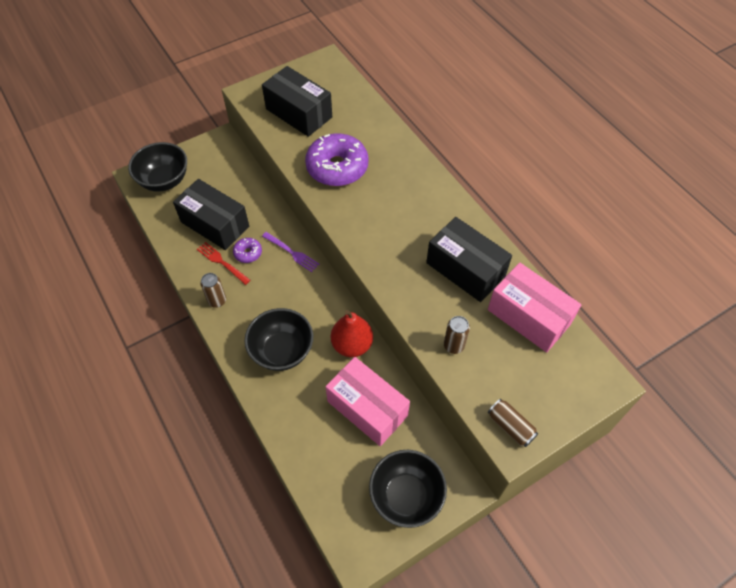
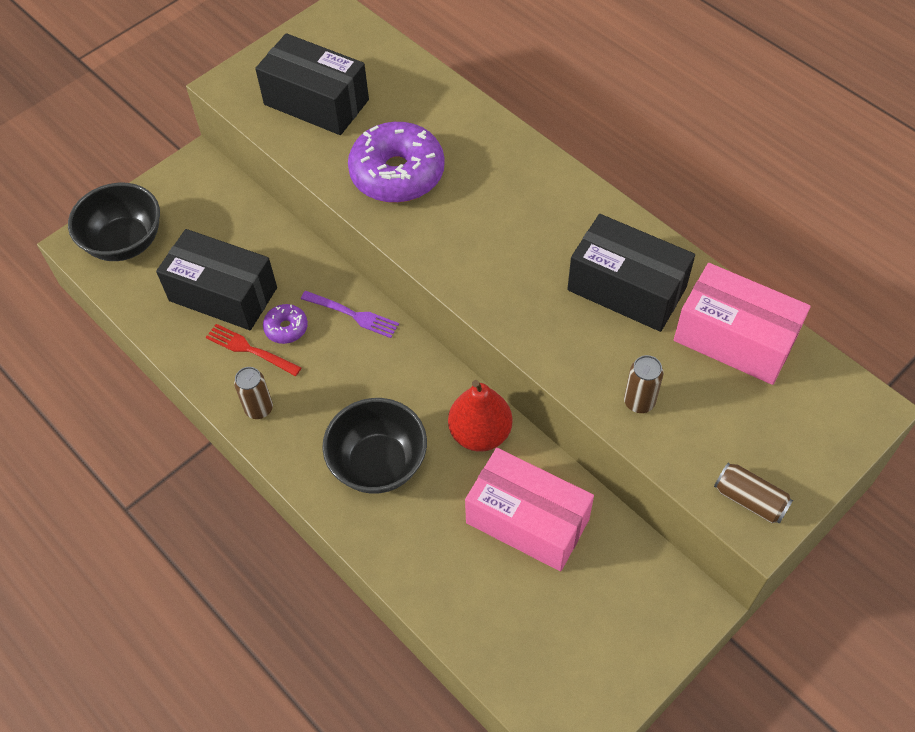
camera: 10 degrees left, 0 degrees up
(406, 496) = (617, 634): black bowl -> none

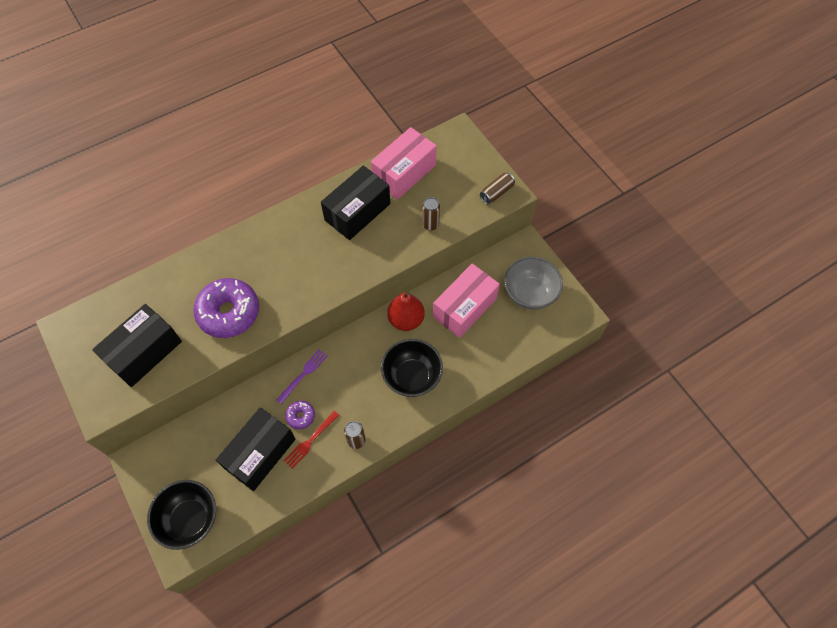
camera: 80 degrees left, 5 degrees up
(588, 630) = (529, 294): none -> grey bowl

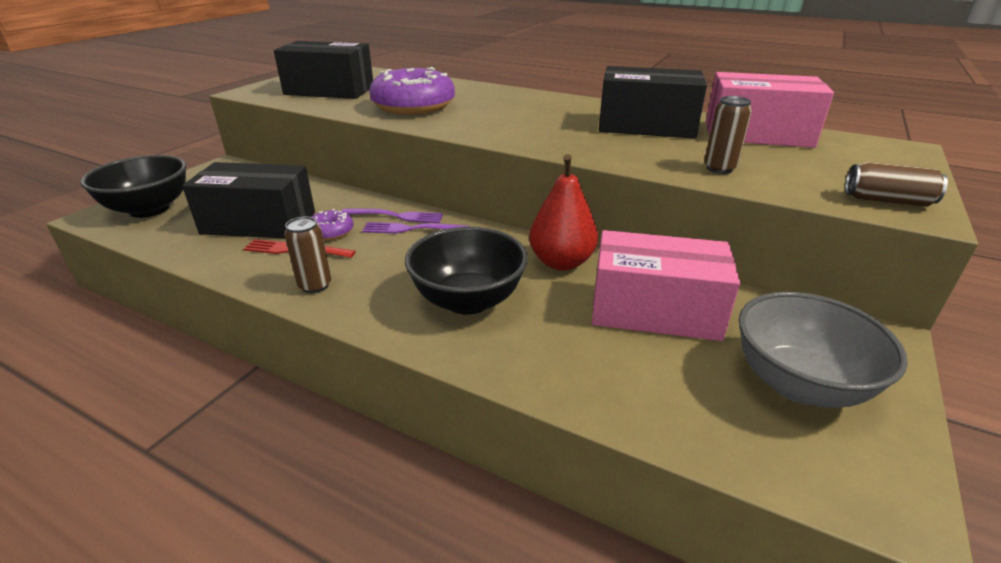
camera: 60 degrees right, 30 degrees down
(325, 372) = (412, 229): none -> purple fork

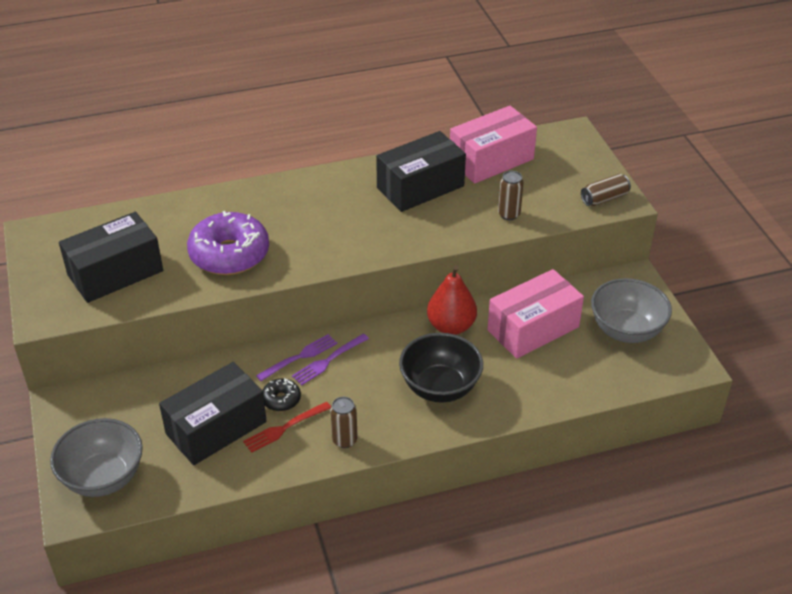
camera: 45 degrees left, 10 degrees up
(149, 209) = (103, 477): black bowl -> grey bowl
(331, 232) = (281, 399): purple donut -> black donut

